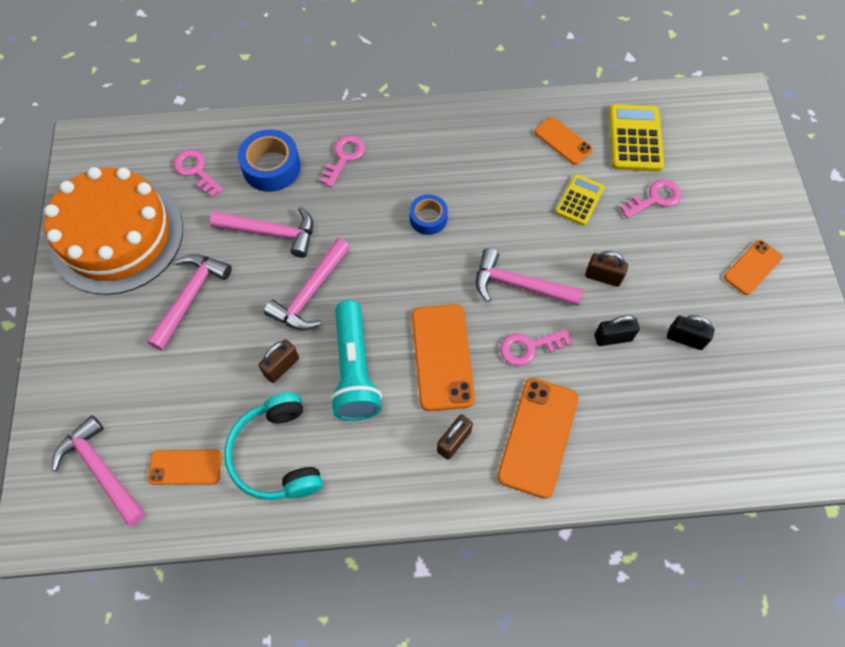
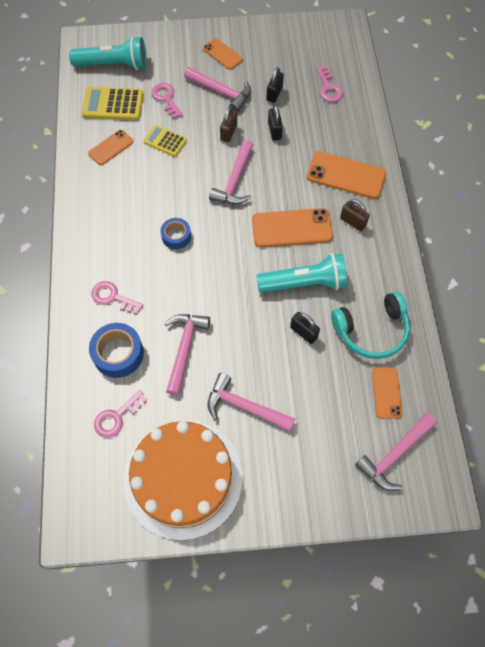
camera: 90 degrees left, 0 degrees up
(281, 366) = (303, 332): brown padlock -> black padlock
(310, 293) = (241, 316): pink hammer -> pink hammer (221, 92)
(529, 347) = (283, 177): pink key -> pink key (329, 88)
(705, 134) = (114, 65): none -> turquoise flashlight

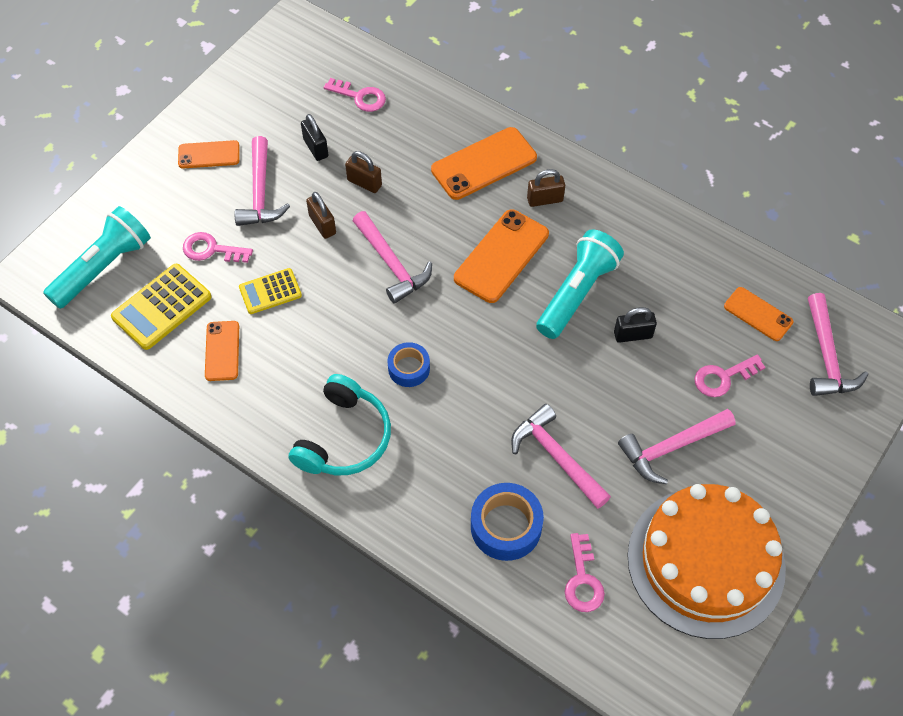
camera: 50 degrees left, 5 degrees down
(112, 297) = (428, 484): pink key -> pink key (723, 378)
(221, 92) = (260, 192): pink hammer -> pink hammer turned 105 degrees clockwise
(274, 131) = (364, 183): black padlock -> brown padlock
(371, 331) = (681, 276): turquoise headphones -> turquoise headphones (344, 438)

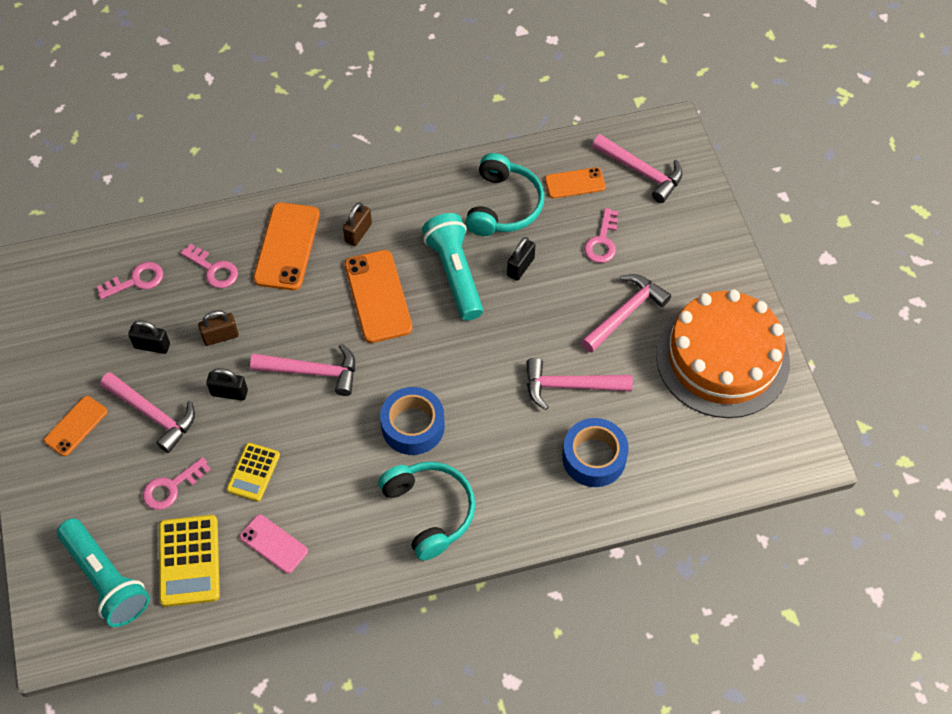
camera: 50 degrees left, 0 degrees up
(104, 267) = (106, 580): turquoise flashlight -> turquoise flashlight turned 150 degrees clockwise
(222, 351) = (273, 544): orange phone -> pink phone
(322, 225) = (229, 393): brown padlock -> black padlock
(409, 368) = (413, 426): blue tape -> blue tape, size x1.59
(583, 580) = (673, 441): pink key -> pink key (214, 269)
(671, 448) = (625, 313): pink hammer -> pink hammer turned 150 degrees counterclockwise
(678, 279) = (503, 206): none -> turquoise headphones

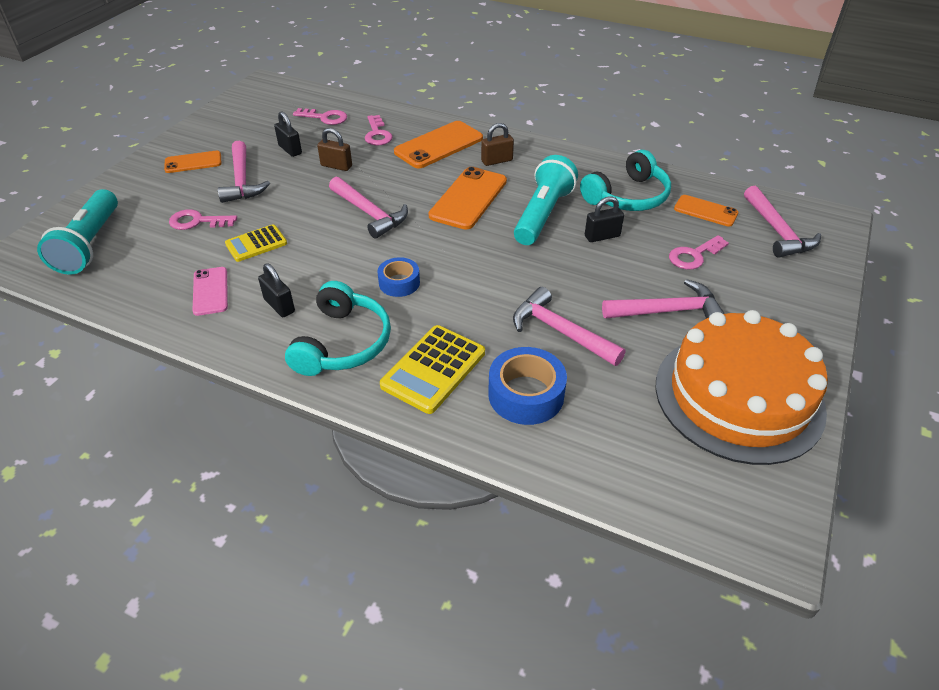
camera: 40 degrees right, 15 degrees down
(189, 561) = (148, 266): yellow calculator -> yellow calculator (433, 369)
(229, 393) = (301, 195): black padlock -> black padlock (279, 306)
(413, 426) = (399, 283): blue tape -> blue tape, size x0.63

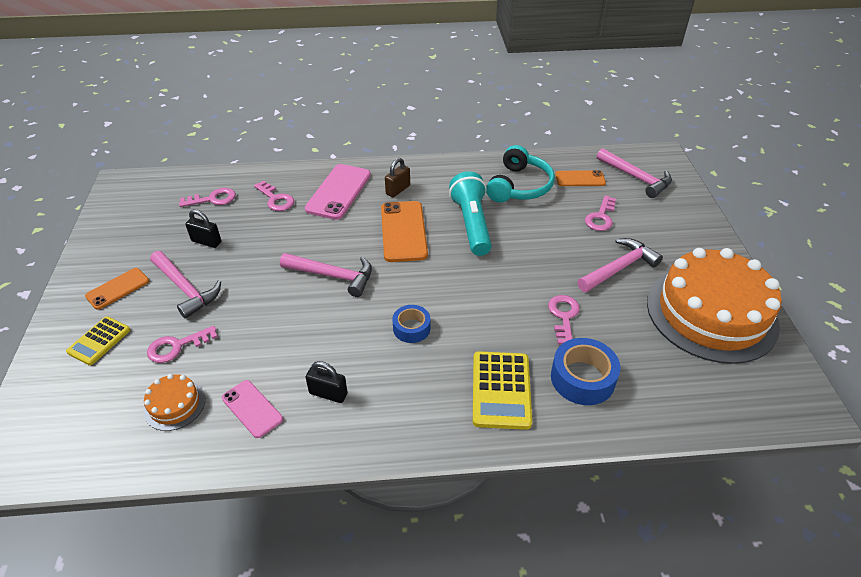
camera: 30 degrees left, 0 degrees up
(90, 244) = (81, 416): turquoise flashlight -> none
(158, 264) = (174, 405): none -> orange cake
(256, 244) = (255, 345): yellow calculator -> yellow calculator (99, 341)
(336, 166) = (264, 242): brown padlock -> none
(343, 343) = (412, 402): turquoise headphones -> none
(439, 145) = (339, 192): orange phone -> pink phone
(560, 331) = (563, 316): pink hammer -> pink key
(602, 236) = (528, 226): black padlock -> none

